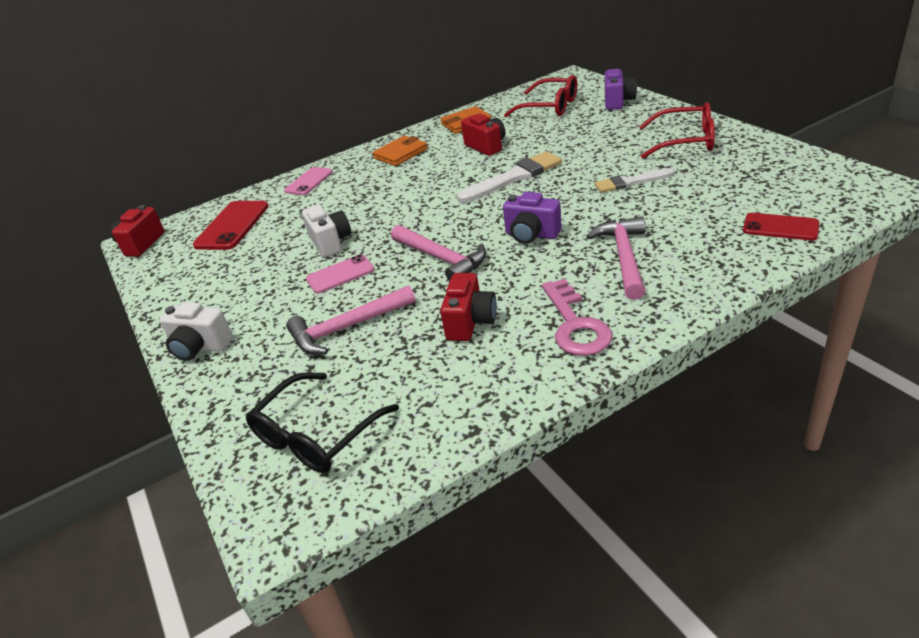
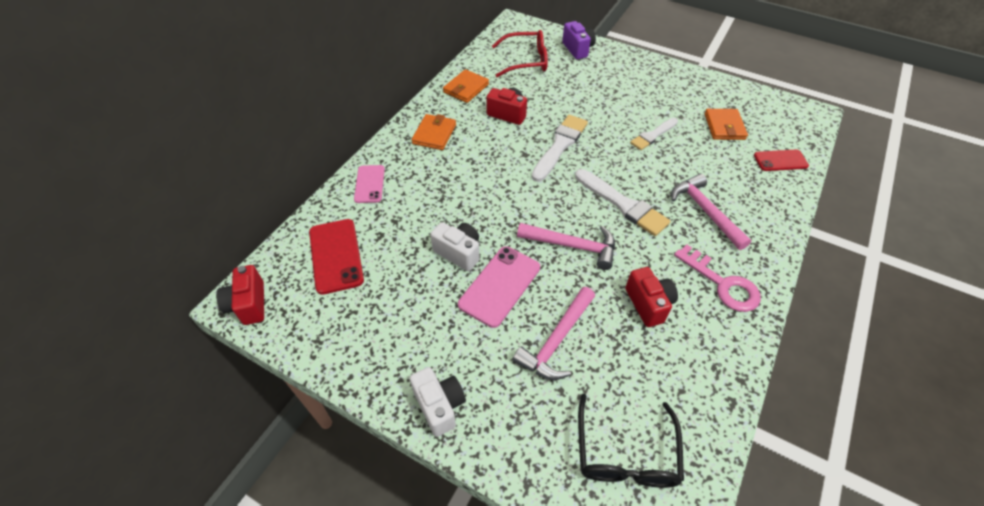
camera: 35 degrees left, 15 degrees up
(200, 347) = (439, 406): white camera -> white camera turned 105 degrees counterclockwise
(340, 274) = (500, 286): pink phone -> pink phone, size x1.54
(531, 235) = (623, 204): purple camera -> white brush
(685, 141) = (660, 87): red glasses -> none
(733, 185) = (724, 126): none -> orange wallet

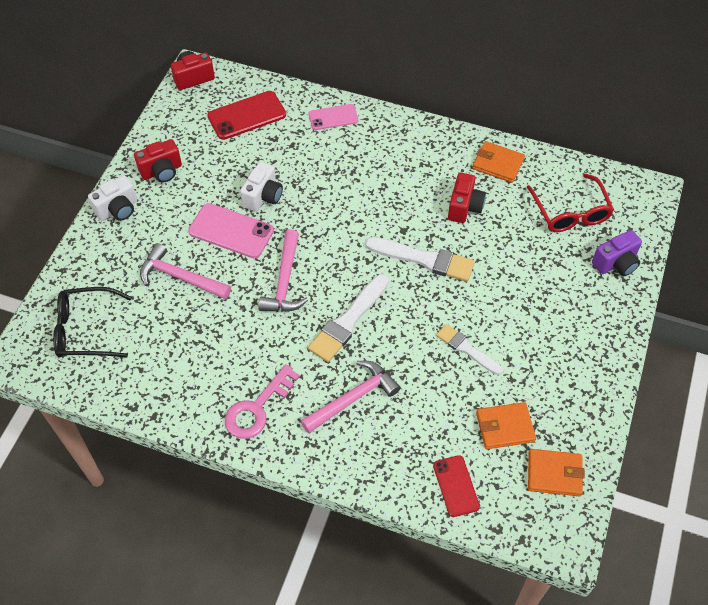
camera: 80 degrees right, 5 degrees up
(434, 134) = (414, 151): orange wallet -> orange wallet (554, 474)
(648, 304) = (226, 345): red camera -> red camera (162, 171)

